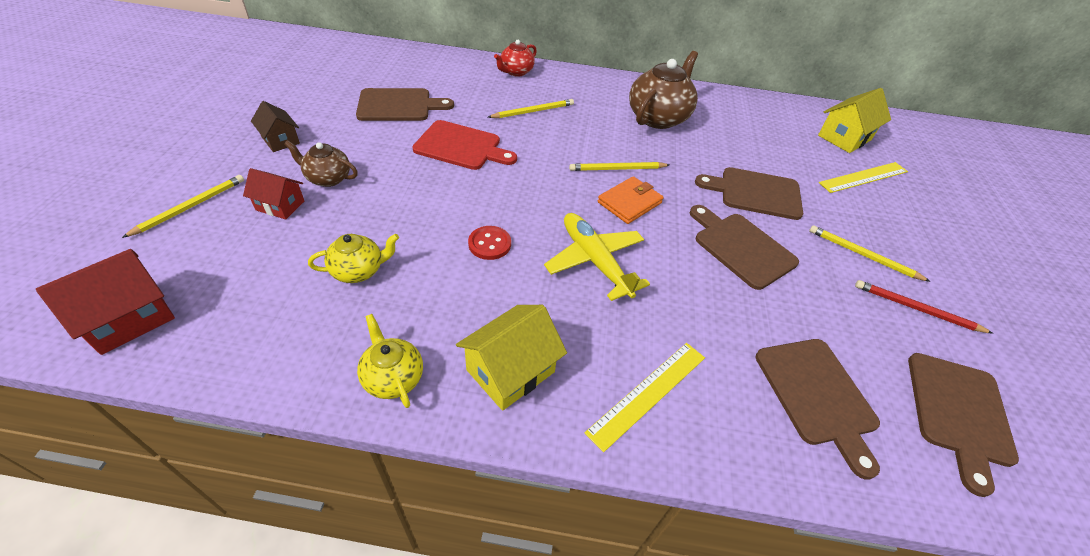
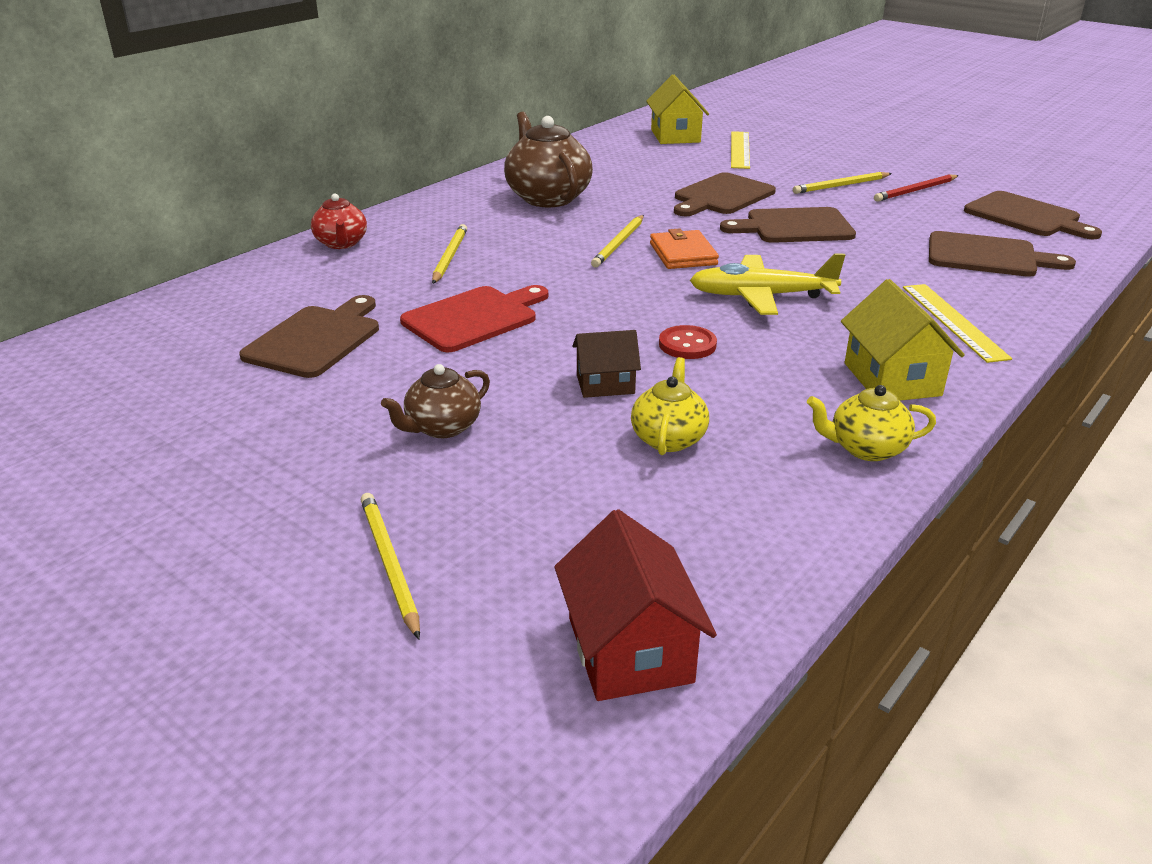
camera: 55 degrees left, 15 degrees down
(280, 140) = (289, 453): brown house -> brown house (605, 384)
(280, 205) = (470, 477): red house -> none

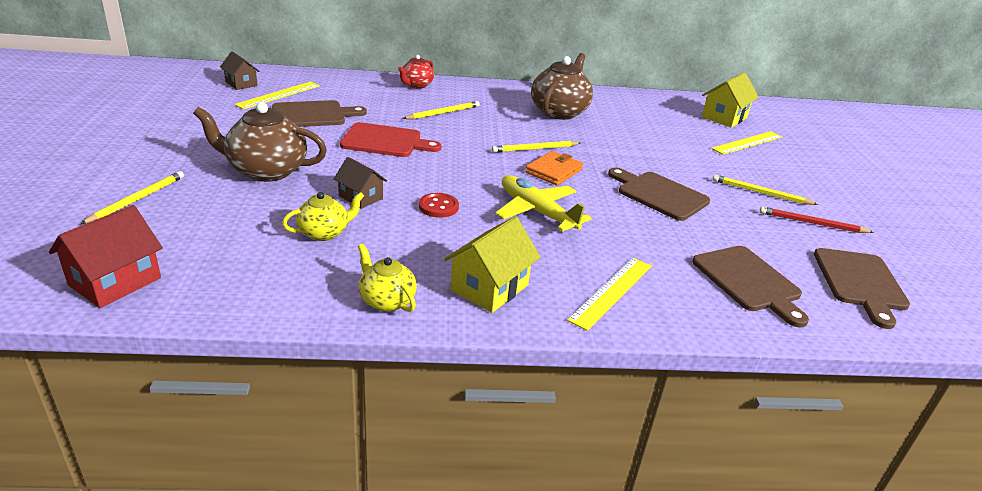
camera: 45 degrees right, 0 degrees up
(108, 359) = (241, 83): none -> brown house
(205, 343) = (278, 95): none -> yellow ruler
(442, 427) = (266, 171): brown teapot -> brown teapot, size x1.77
(721, 196) = (660, 158): brown cutting board -> none

